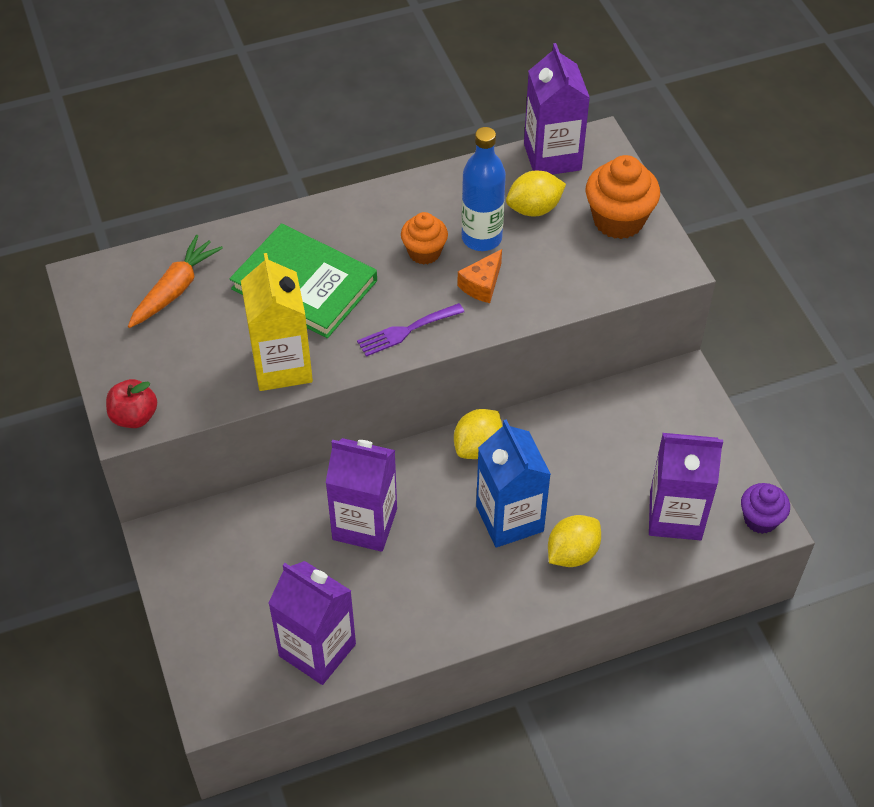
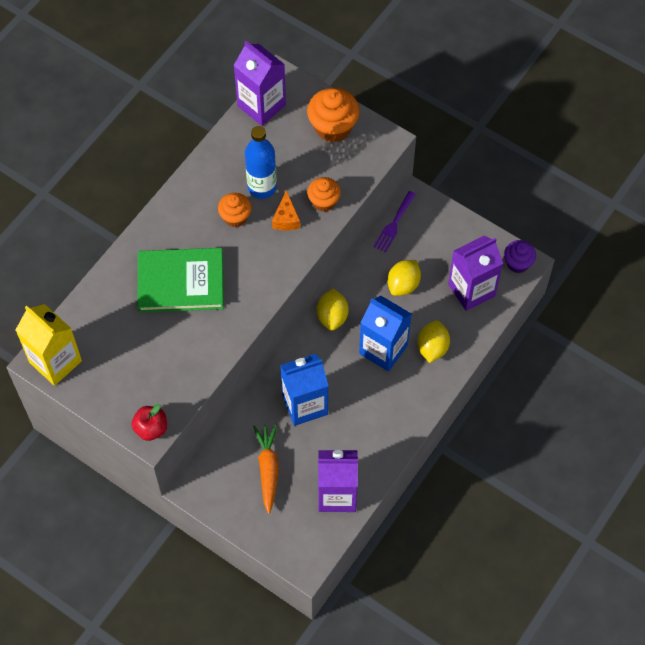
camera: 35 degrees left, 10 degrees up
(175, 289) = (104, 333): orange carrot -> orange carrot (268, 469)
(282, 366) = (211, 343): yellow carton -> yellow carton (55, 361)
(364, 524) = (305, 404): purple carton -> blue carton
(406, 331) = (265, 275): purple fork -> purple fork (394, 224)
(534, 209) = (278, 148): yellow lemon -> yellow lemon (403, 285)
(542, 291) = (324, 202): none -> orange cupcake

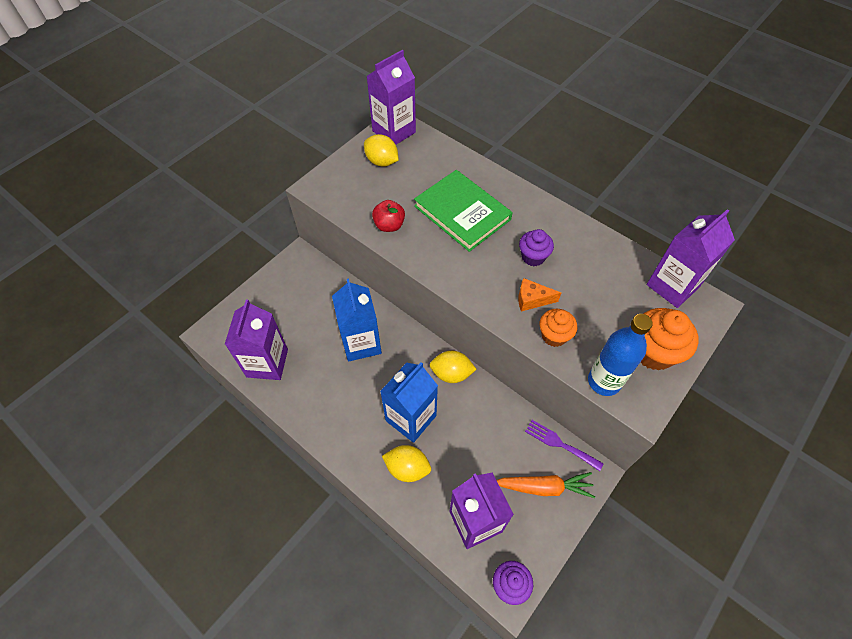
camera: 95 degrees right, 5 degrees down
(55, 361) = (394, 132): yellow carton -> purple carton
(151, 428) = (320, 188): red apple -> red apple (389, 225)
(181, 282) = (462, 213): green book -> green book turned 45 degrees counterclockwise
(235, 217) = (533, 257): orange cupcake -> purple cupcake
(262, 187) = (569, 281): blue bottle -> blue bottle (604, 381)
(268, 469) = (304, 310): orange carrot -> orange carrot (544, 487)
(403, 285) = (485, 446): yellow lemon -> yellow lemon (382, 161)

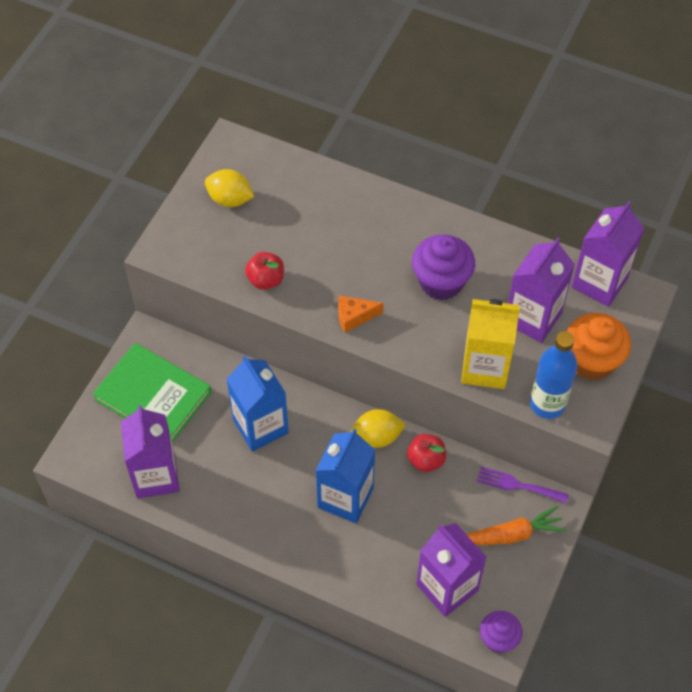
camera: 15 degrees left, 0 degrees up
(394, 132) = (231, 155): purple carton -> purple carton (533, 318)
(407, 468) = (358, 552): yellow lemon -> none
(462, 213) = (346, 245): green book -> green book (153, 396)
(486, 402) = (426, 460): none -> red apple
(532, 299) = (452, 332): orange cheese -> orange cheese (354, 317)
(533, 257) = (441, 282): purple cupcake -> purple cupcake, size x1.59
(554, 336) = (485, 367): orange cupcake -> yellow carton

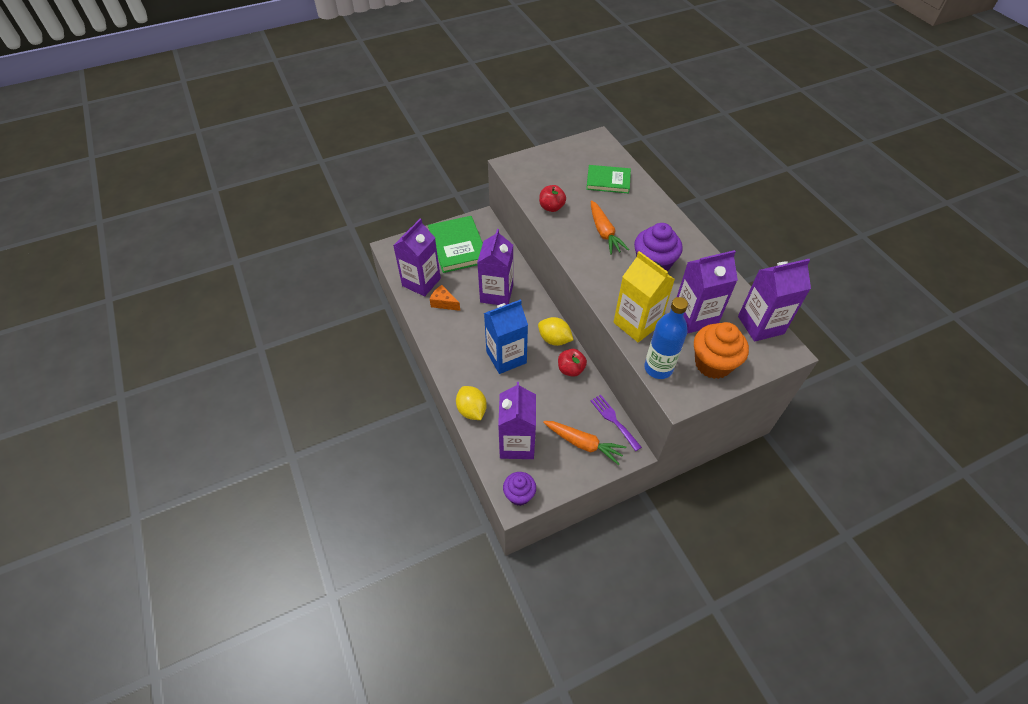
camera: 40 degrees right, 5 degrees down
(230, 199) = (571, 162): yellow lemon -> yellow lemon (472, 410)
(260, 426) = (496, 294): blue carton -> purple carton
(297, 199) = (608, 181): none -> green book
(354, 274) = (604, 232): none -> orange carrot
(354, 317) = (583, 252): orange cheese -> orange cheese (444, 303)

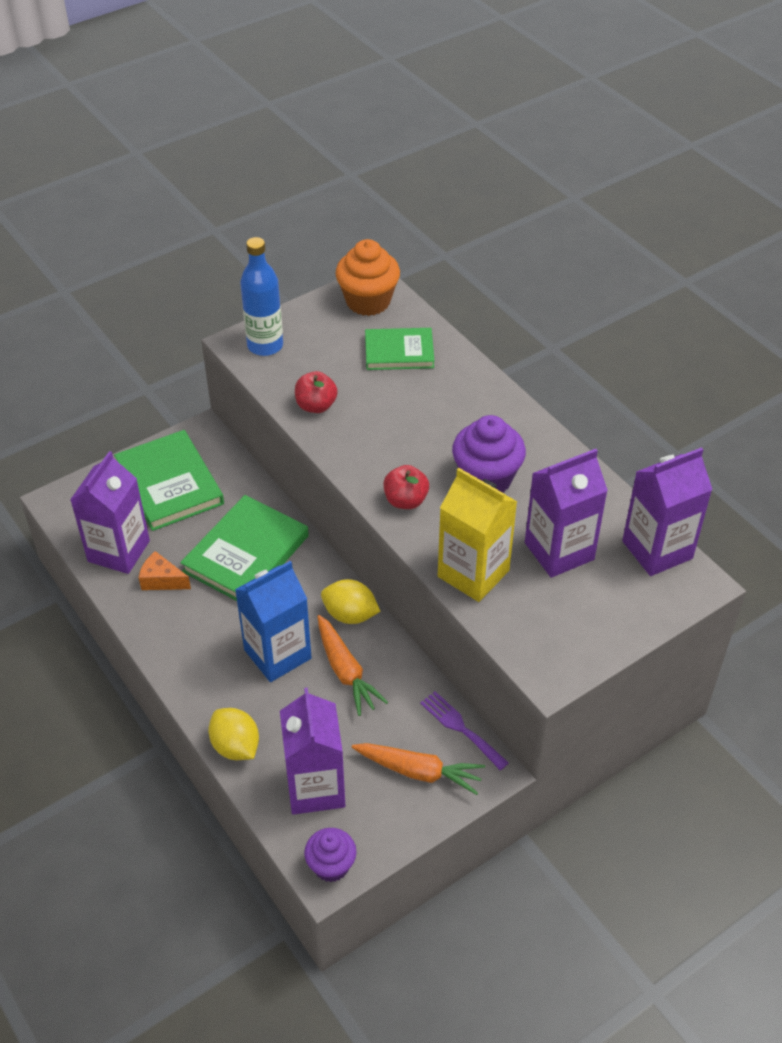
camera: 10 degrees left, 5 degrees down
(496, 294) = (246, 553): purple carton -> green book
(571, 369) = (383, 658): red apple -> red apple (405, 500)
(604, 232) = (404, 436): orange carrot -> orange carrot (346, 671)
(658, 368) = (514, 637): blue bottle -> blue bottle (265, 345)
(713, 364) = (593, 619): orange cupcake -> orange cupcake (368, 301)

